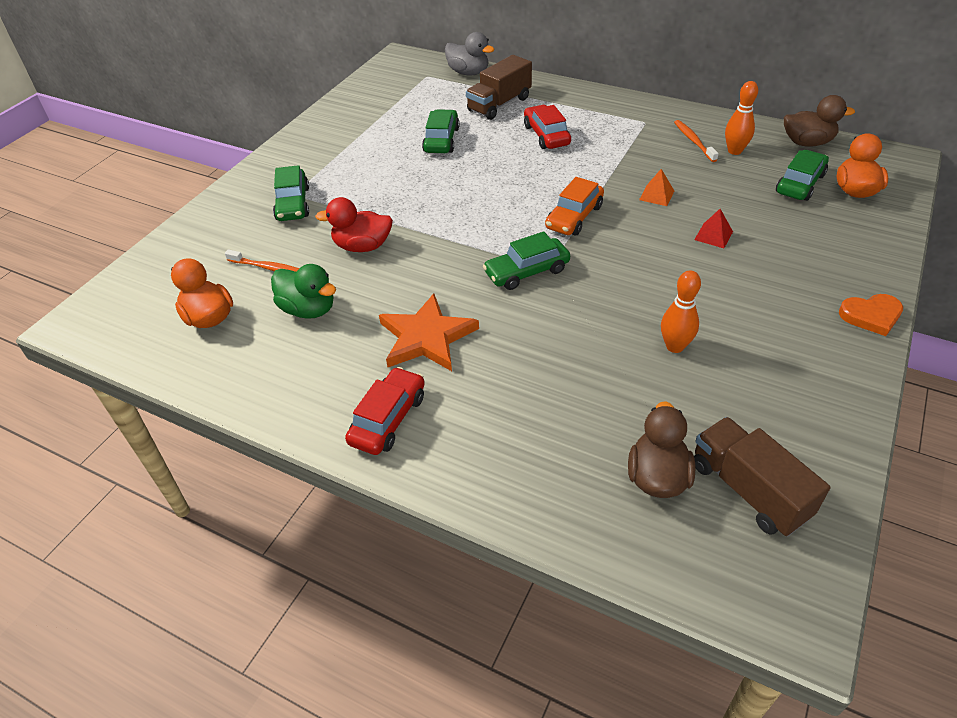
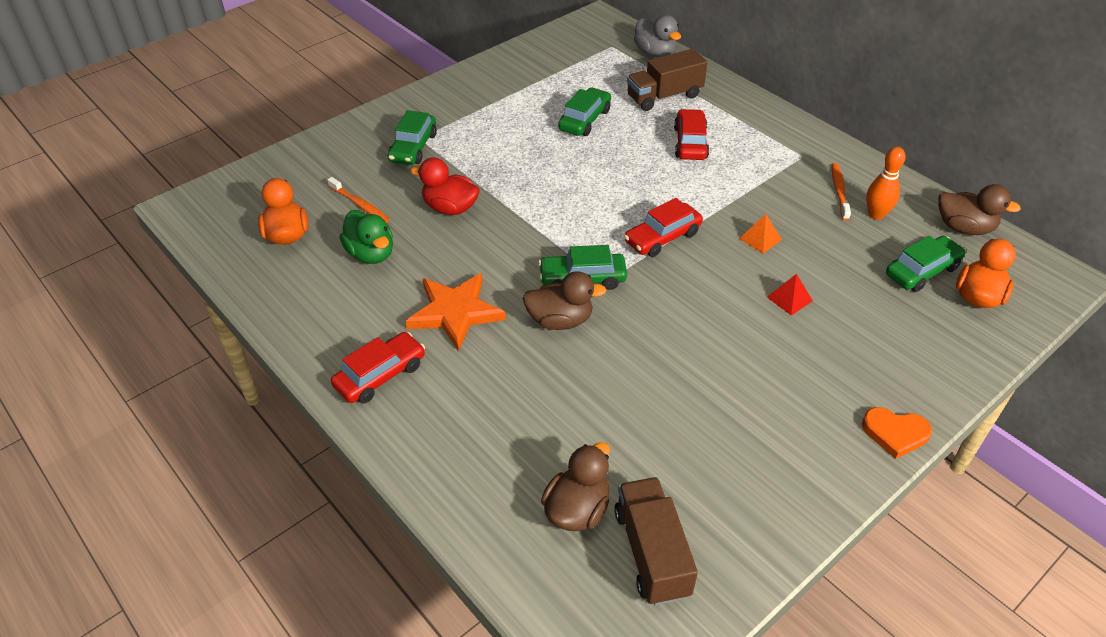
camera: 20 degrees right, 0 degrees up
(530, 313) = (560, 320): none -> brown duck
(574, 217) = (662, 237): orange car -> red car
(675, 346) = (674, 397): orange bowling pin -> none

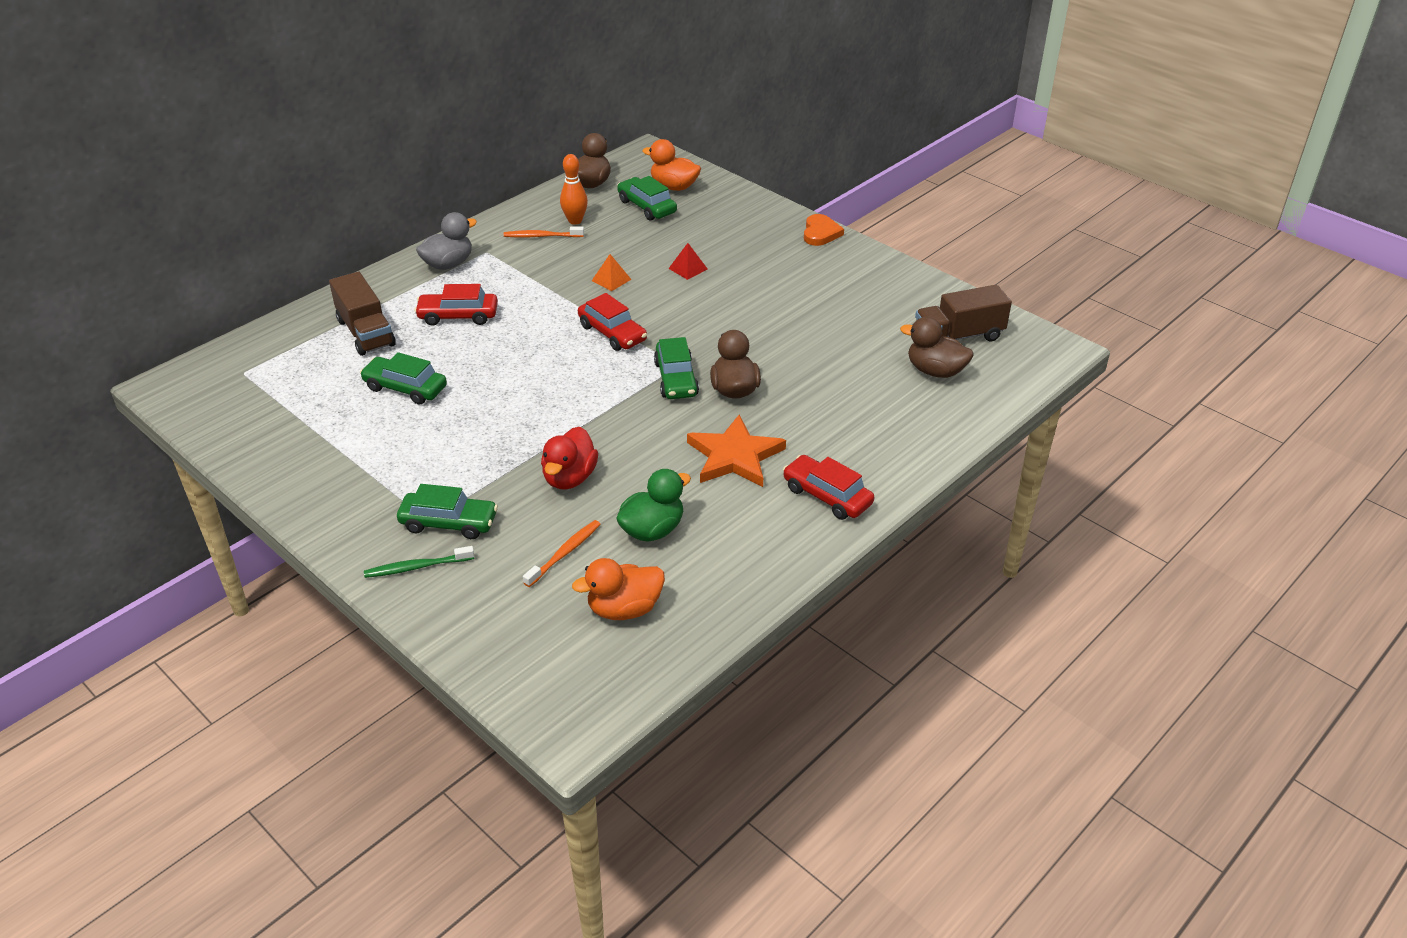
camera: 95 degrees left, 5 degrees down
(370, 135) = (417, 567): none -> green toothbrush
(655, 53) = (268, 340): grey duck -> grey duck (448, 264)

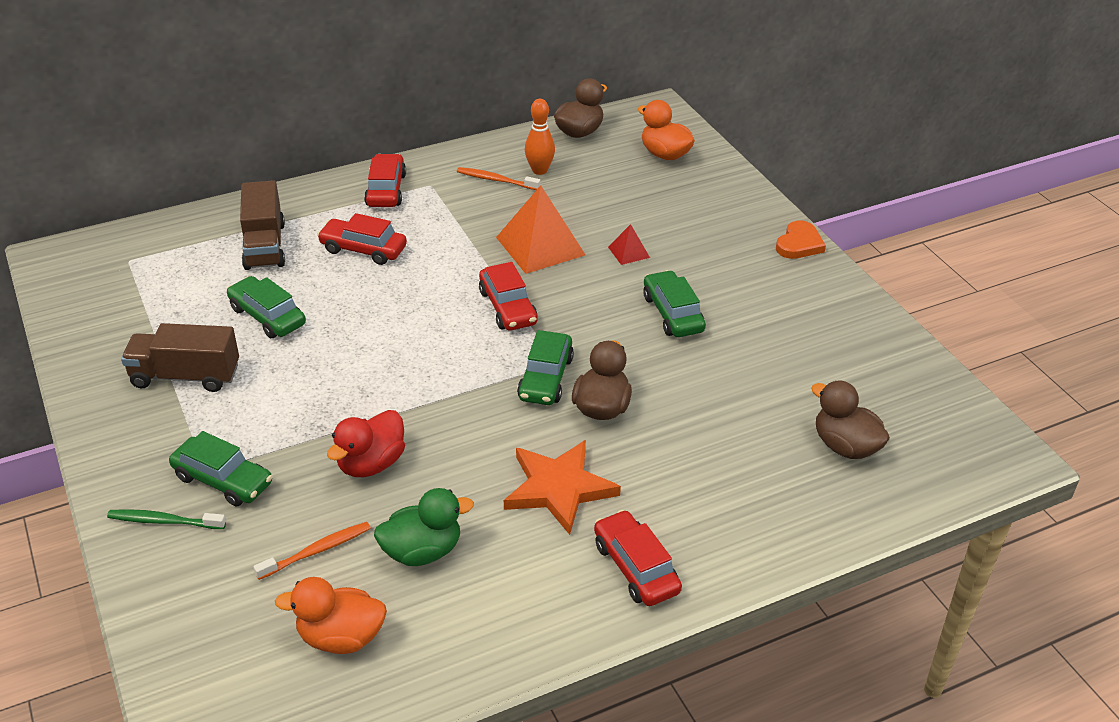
camera: 20 degrees right, 0 degrees up
(448, 264) = (386, 190): grey duck -> red car
(611, 280) = (540, 246): orange pyramid -> orange pyramid, size x2.11
(647, 207) = (623, 171): green car -> green car (672, 313)
(958, 336) = (896, 410): brown truck -> brown truck (185, 376)

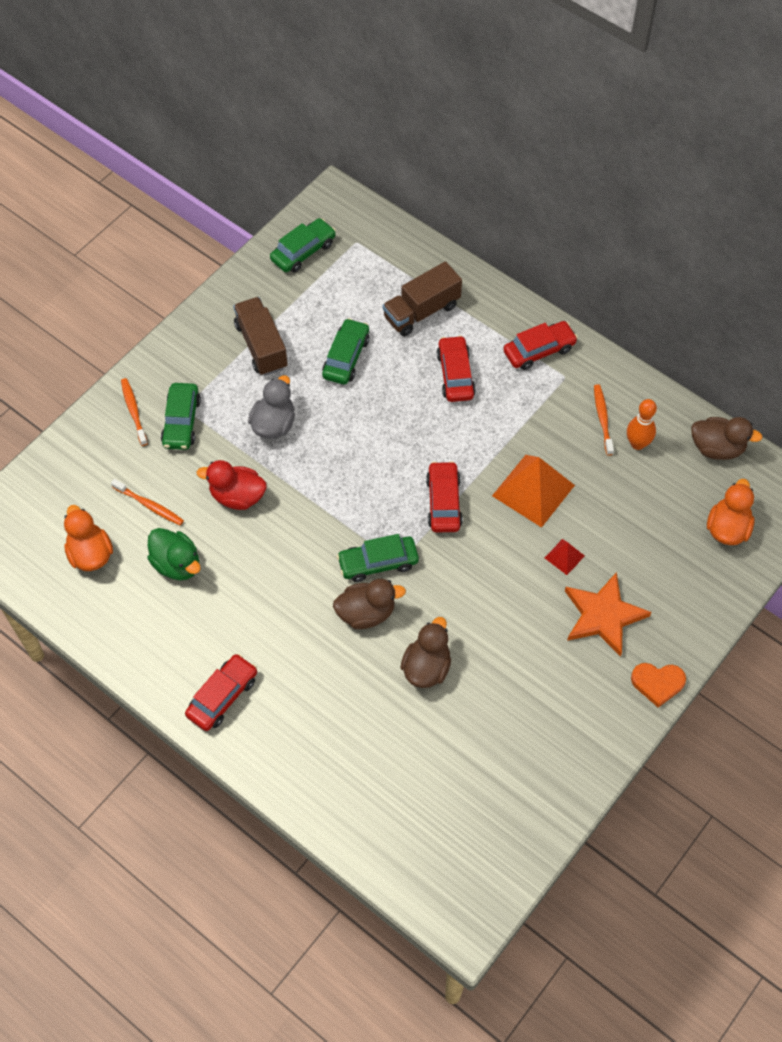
camera: 65 degrees right, 20 degrees up
(164, 521) = (134, 411): green toothbrush -> orange toothbrush
(300, 400) = (274, 424): none -> grey duck
(508, 307) = (443, 502): red car -> red car turned 135 degrees clockwise
(559, 488) = (271, 619): orange star -> orange star (603, 616)
(672, 313) = (503, 619): green car -> green car (303, 251)
(845, 446) = (413, 796): brown duck -> brown duck (426, 667)

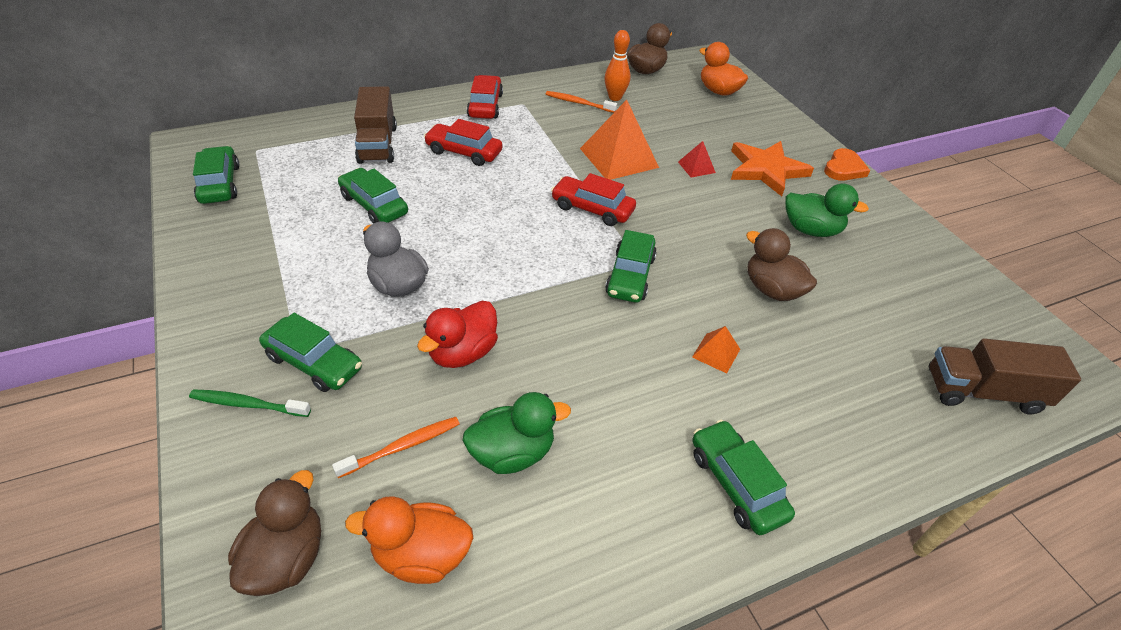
camera: 65 degrees left, 15 degrees down
(134, 411) = (248, 404): orange toothbrush -> green toothbrush
(222, 696) = (736, 484): red car -> green car
(261, 346) = (291, 255): brown truck -> brown truck (982, 392)
(330, 649) = (716, 353): none -> orange pyramid
(366, 613) = (685, 307): brown duck -> brown duck (286, 558)
(530, 677) = (811, 230): none -> green duck

